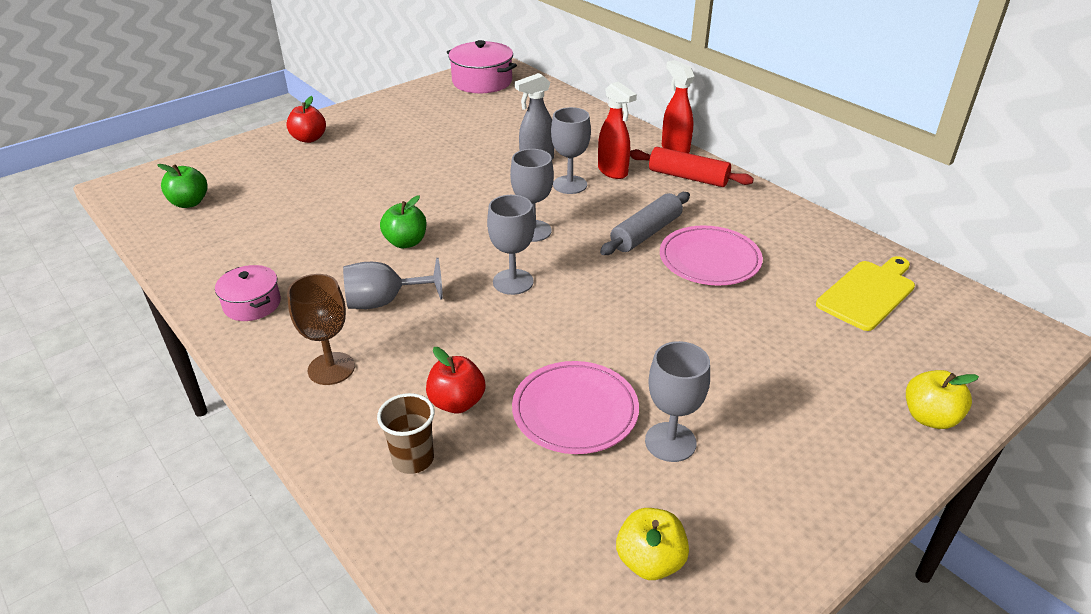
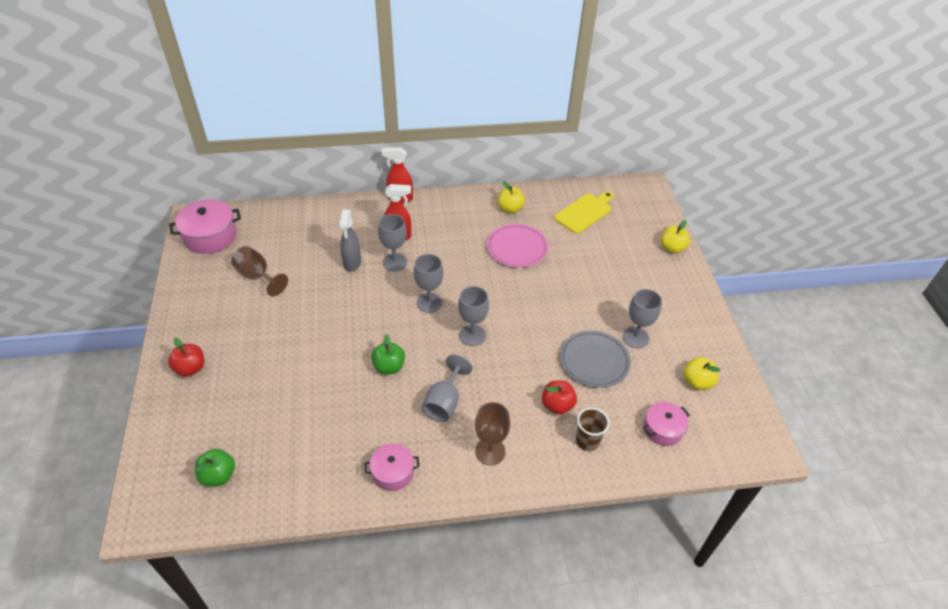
camera: 60 degrees left, 10 degrees up
(457, 122) = (257, 276): none -> brown goblet
(503, 546) = (662, 429): none -> pink pot
(575, 411) = (594, 361): pink plate -> grey plate
(646, 233) = (473, 258): grey rolling pin -> none
(688, 177) = (434, 211): red rolling pin -> none
(774, 228) = (510, 209): none -> yellow apple
(868, 293) = (585, 212): yellow cutting board -> yellow cutting board turned 60 degrees clockwise

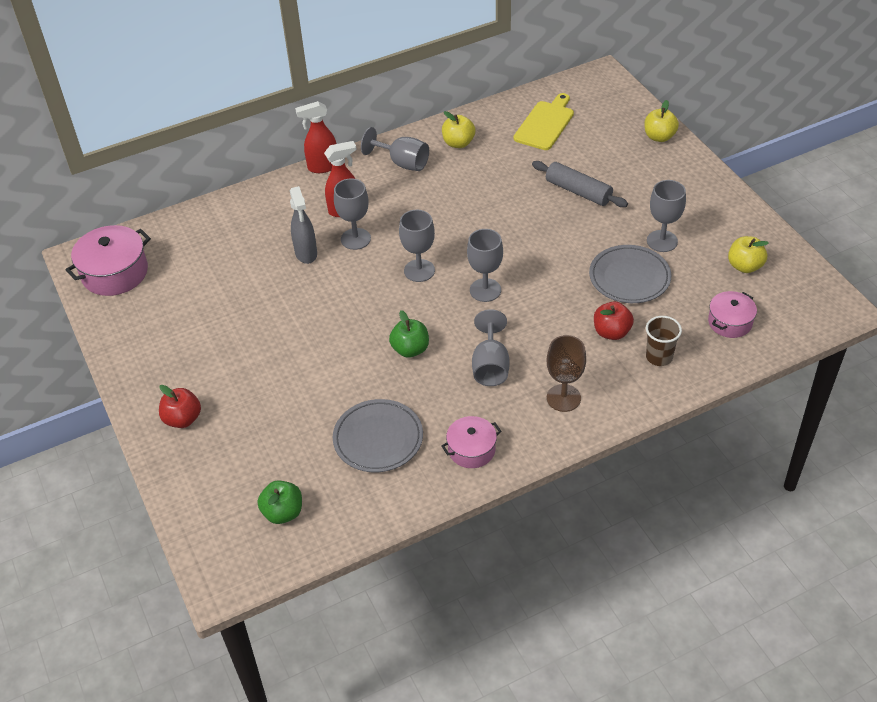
camera: 15 degrees left, 0 degrees up
(257, 276) = (201, 300): brown goblet -> none
(325, 436) = (378, 439): none -> grey plate
(460, 212) = (402, 163): none -> grey goblet
(517, 248) = (488, 184): pink plate -> none
(585, 275) = (578, 191): none -> grey rolling pin

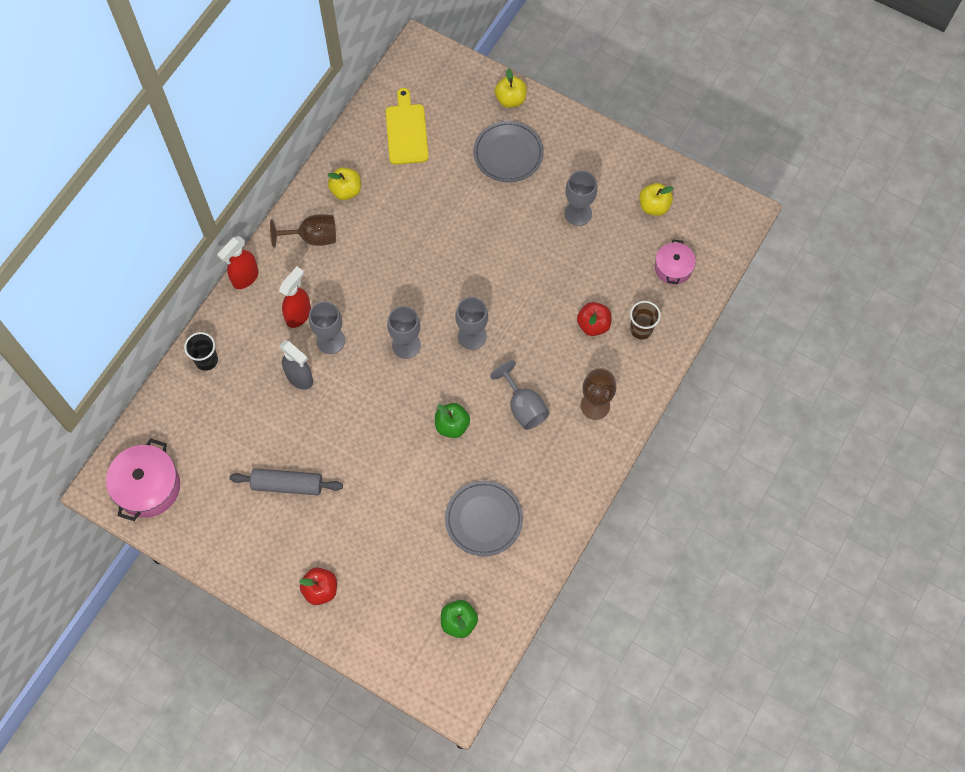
camera: 35 degrees left, 20 degrees up
(241, 208) = (206, 360): none -> black cup
(402, 163) = (312, 237): grey goblet -> brown goblet
(471, 450) = (558, 489): pink pot -> none
(578, 191) = (481, 194): grey rolling pin -> grey rolling pin (287, 485)
(629, 277) = (575, 263): grey plate -> grey plate (508, 154)

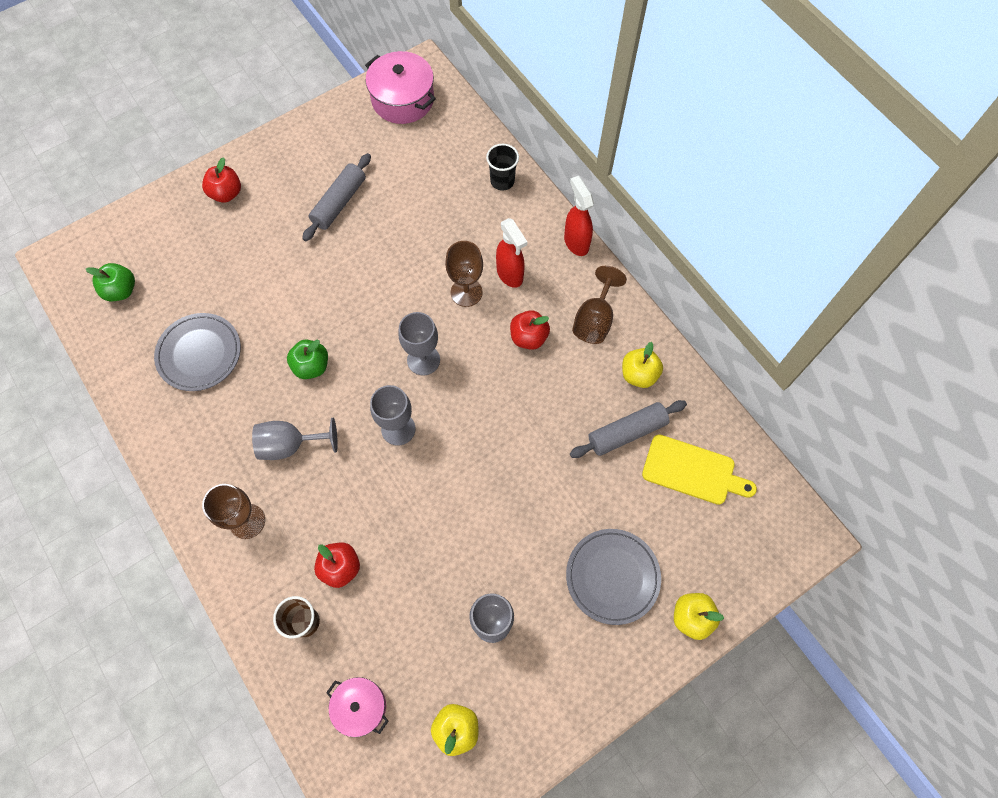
camera: 115 degrees right, 0 degrees up
(300, 378) = (440, 251): grey spray bottle -> none
(330, 340) = (466, 292): grey goblet -> brown goblet
(350, 278) = (528, 337): none -> red apple
(397, 182) = (627, 433): none -> grey rolling pin

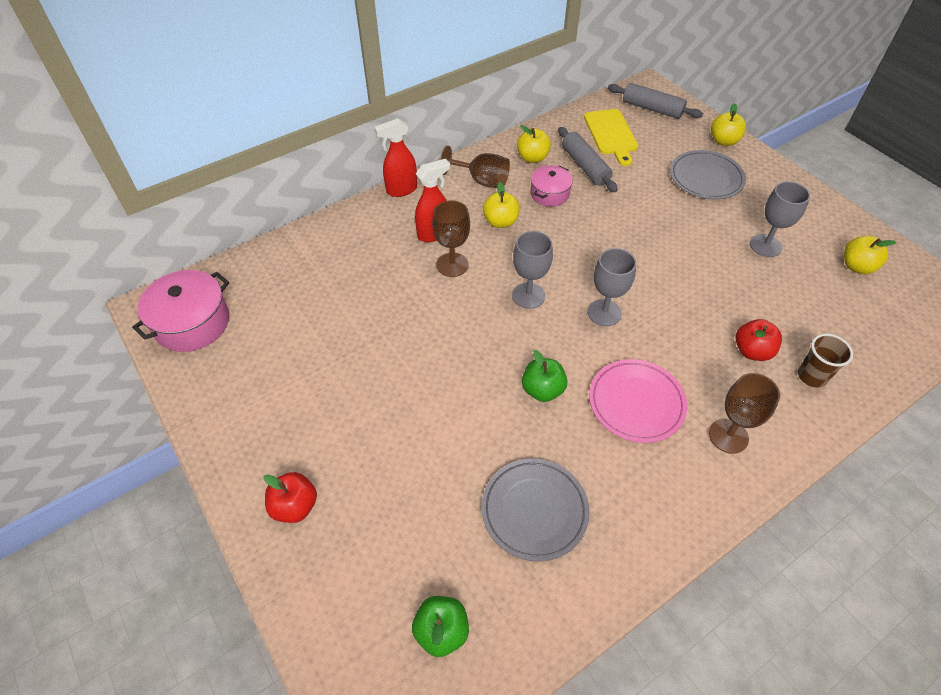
camera: 90 degrees left, 15 degrees down
(290, 445) = (636, 403): grey goblet -> pink plate
(339, 202) = (329, 377): grey rolling pin -> grey rolling pin (652, 109)
(360, 706) = (868, 329): pink pot -> pink pot (549, 194)
(502, 181) = (323, 239): black cup -> none
(528, 337) = (500, 222): red apple -> yellow apple
(693, 471) = (611, 134): yellow cutting board -> yellow cutting board turned 150 degrees clockwise

